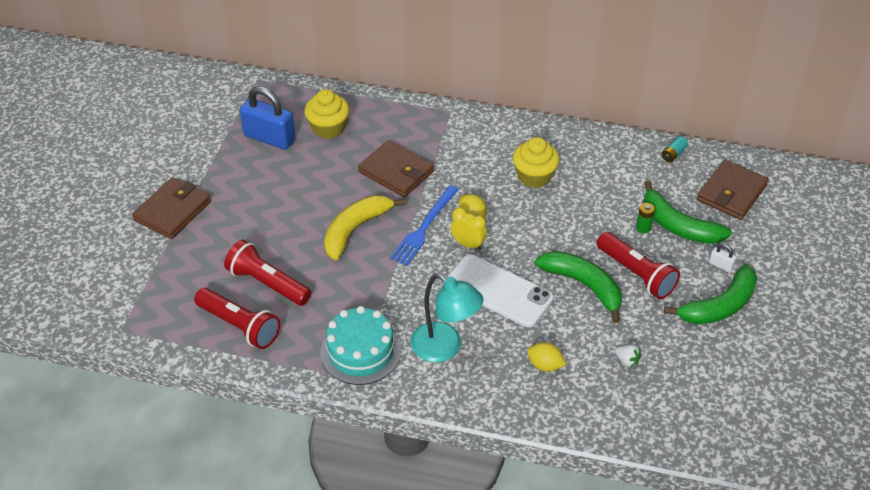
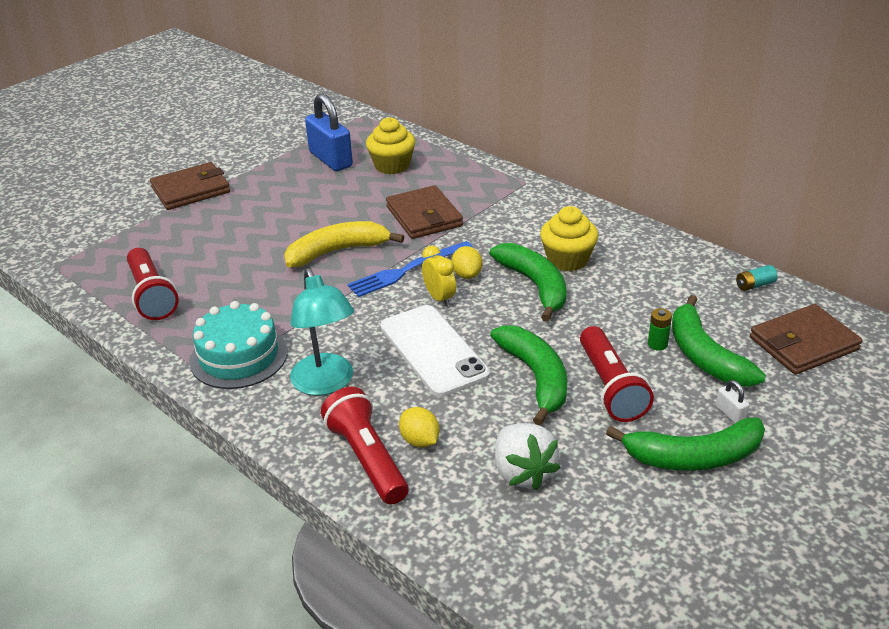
camera: 30 degrees right, 10 degrees down
(268, 284) = (212, 270): red flashlight -> red flashlight (367, 459)
(528, 208) = (534, 286): none -> green banana
(627, 361) = (522, 472): white strawberry -> white strawberry, size x2.04

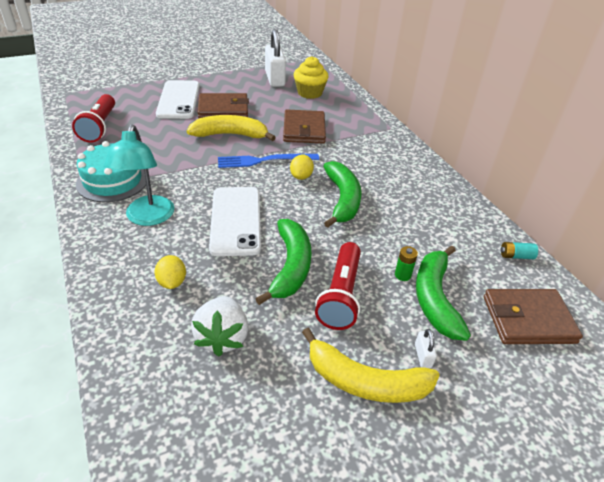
camera: 20 degrees right, 5 degrees up
(191, 190) = (178, 73): brown wallet -> brown wallet (223, 109)
(226, 226) = (179, 100): none -> white phone
(331, 159) = (275, 79): blue padlock -> white padlock
(367, 459) = (126, 281): red flashlight -> none
(439, 298) = (269, 186): yellow clock -> none
(567, 260) = (380, 189): yellow cupcake -> none
(694, 457) = (365, 381): green banana -> yellow banana

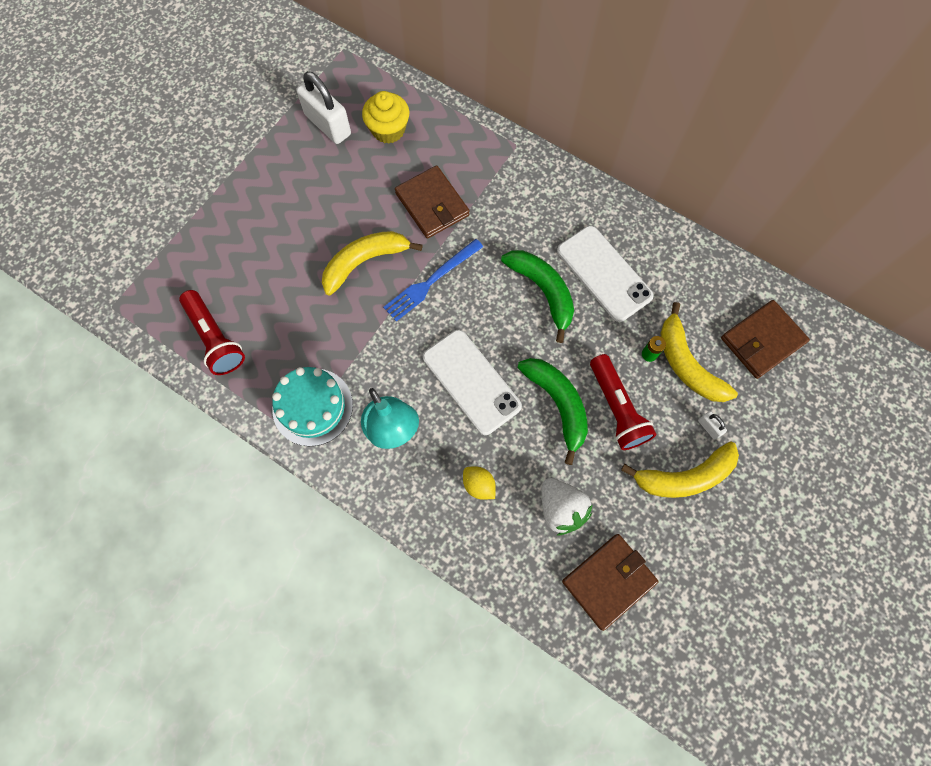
camera: 30 degrees left, 30 degrees up
(179, 100) = (255, 236): white phone -> white phone (604, 273)
(223, 109) = (319, 222): brown wallet -> brown wallet (608, 581)
(301, 176) = (483, 283): yellow lemon -> none
(435, 298) = (687, 364): green banana -> yellow banana
(516, 256) = (722, 272): turquoise battery -> none

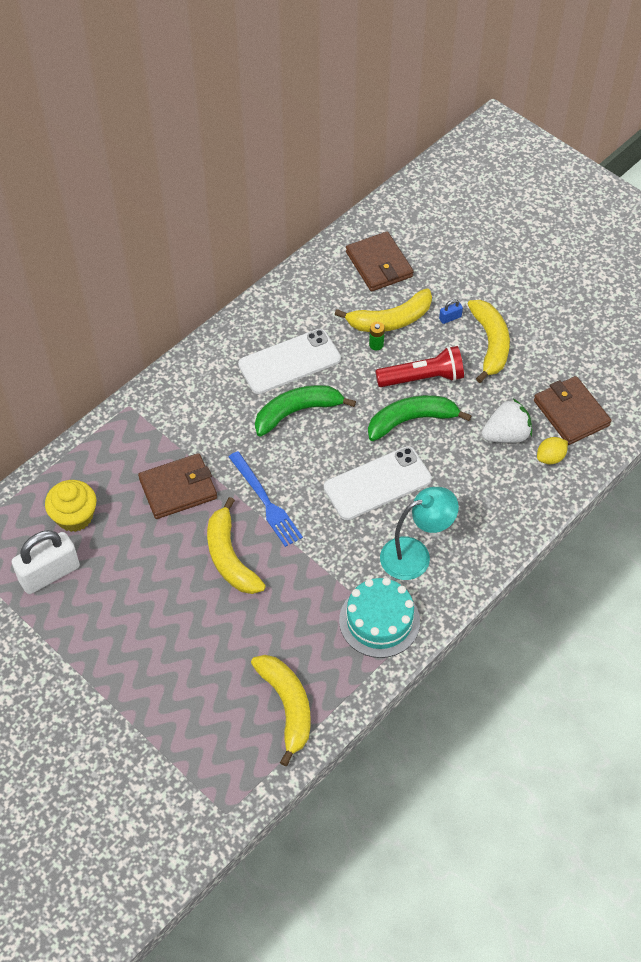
camera: 80 degrees left, 15 degrees down
(215, 338) = (287, 706): red flashlight -> yellow banana
(479, 485) = (477, 493): yellow lemon -> yellow lemon (550, 457)
(708, 427) = (450, 318): white padlock -> blue padlock

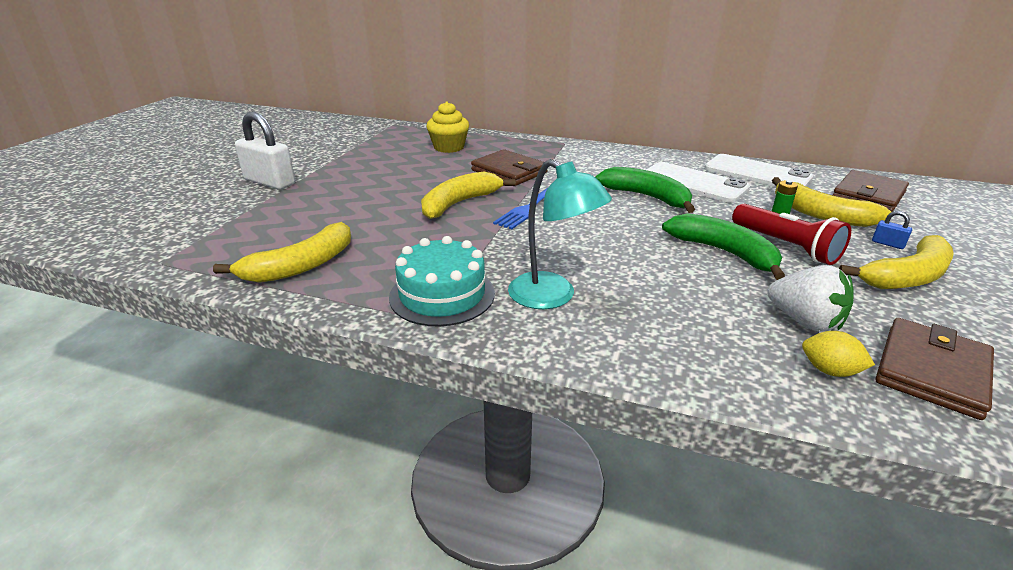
camera: 65 degrees right, 25 degrees down
(49, 573) = (392, 150): white padlock -> white padlock (270, 182)
(377, 483) = (620, 252): white phone -> white phone (757, 173)

